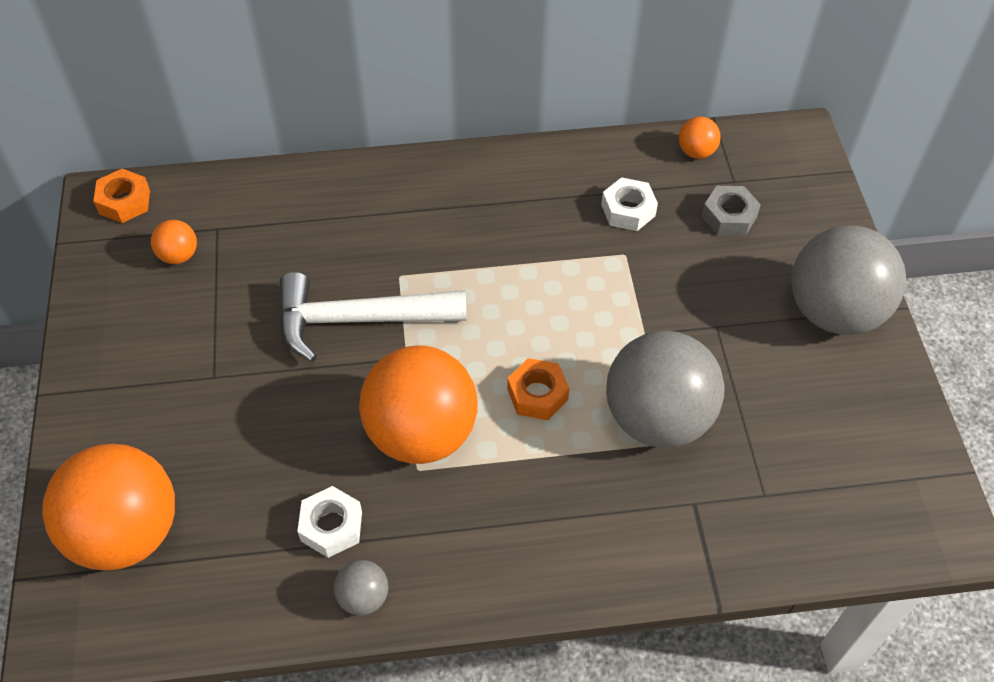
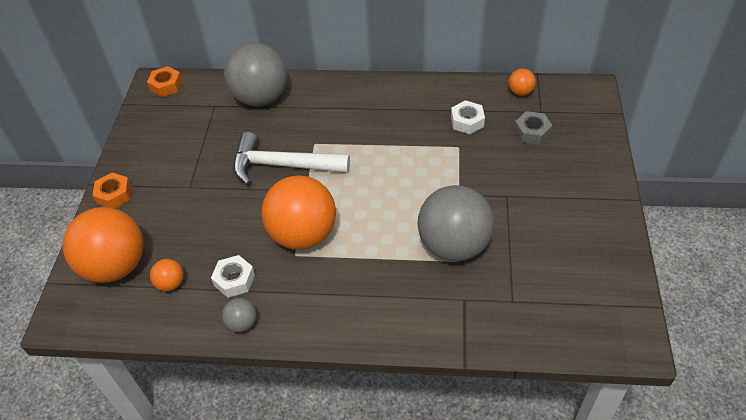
camera: 15 degrees right, 5 degrees down
(179, 255) = (188, 118): orange ball -> orange ball (171, 283)
(537, 394) = (381, 221): orange nut -> orange nut (114, 195)
(833, 311) = (588, 196): grey ball -> grey ball (261, 97)

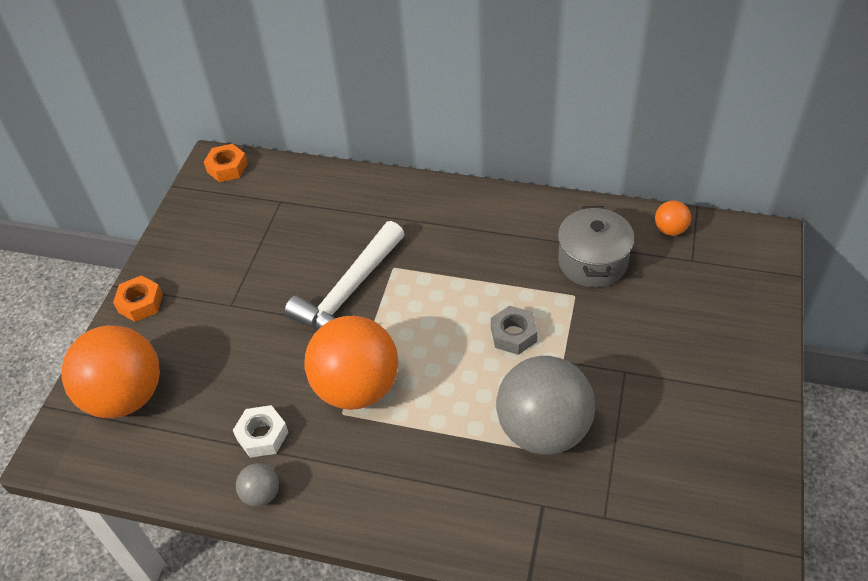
camera: 10 degrees right, 0 degrees up
(171, 283) = (186, 429): orange ball -> none
(261, 97) = (338, 197): grey ball -> none
(283, 165) = (349, 291): white hammer -> white hammer turned 75 degrees counterclockwise
(467, 121) = (592, 262): white nut -> grey pot
(532, 132) = (675, 287): grey nut -> grey nut (513, 334)

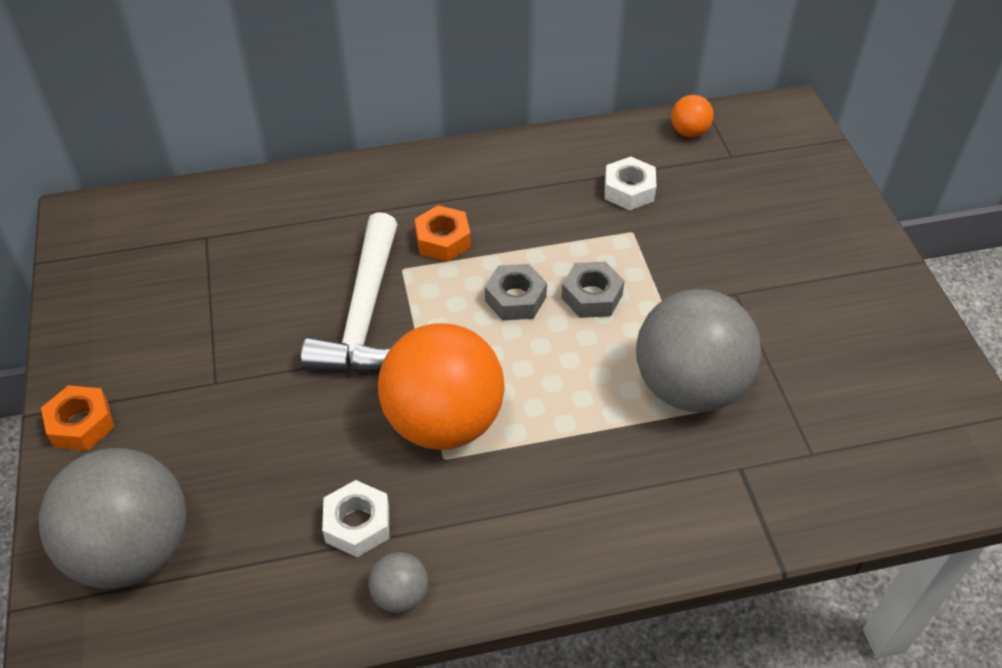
camera: 30 degrees left, 0 degrees up
(125, 396) = (132, 549): orange ball -> grey ball
(227, 168) = (105, 218): orange nut -> orange nut (443, 240)
(457, 317) = (515, 299): none -> grey nut
(592, 262) = (629, 190): grey pot -> white nut

